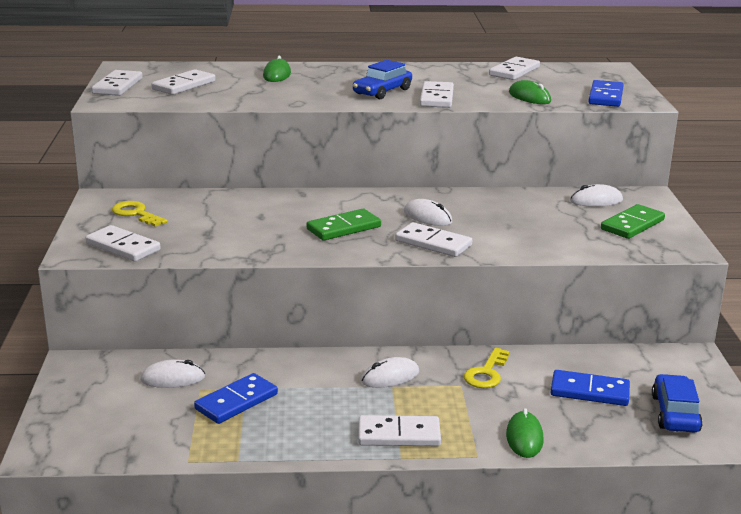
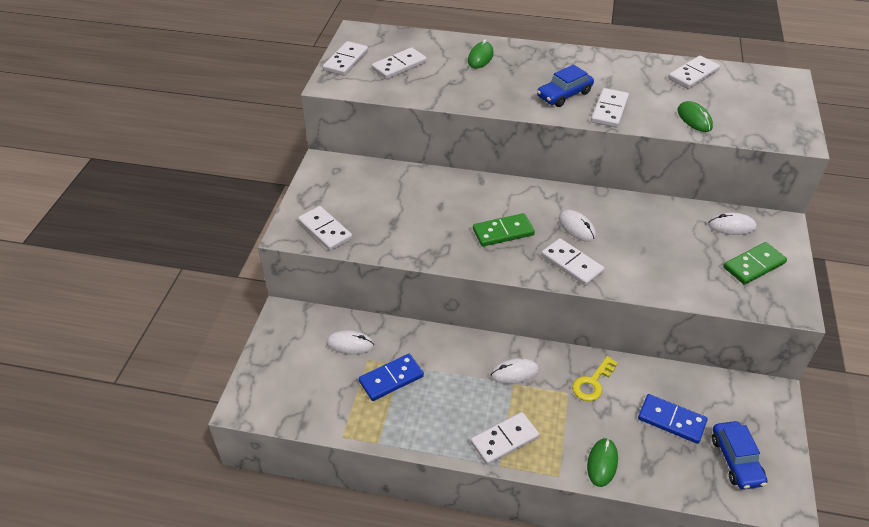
camera: 15 degrees right, 20 degrees up
(136, 214) = (344, 188): yellow key -> none
(399, 434) = (504, 440): white domino -> white domino turned 45 degrees counterclockwise
(605, 96) = (766, 126): blue domino -> none
(675, 413) = (736, 460): blue car -> blue car turned 150 degrees clockwise

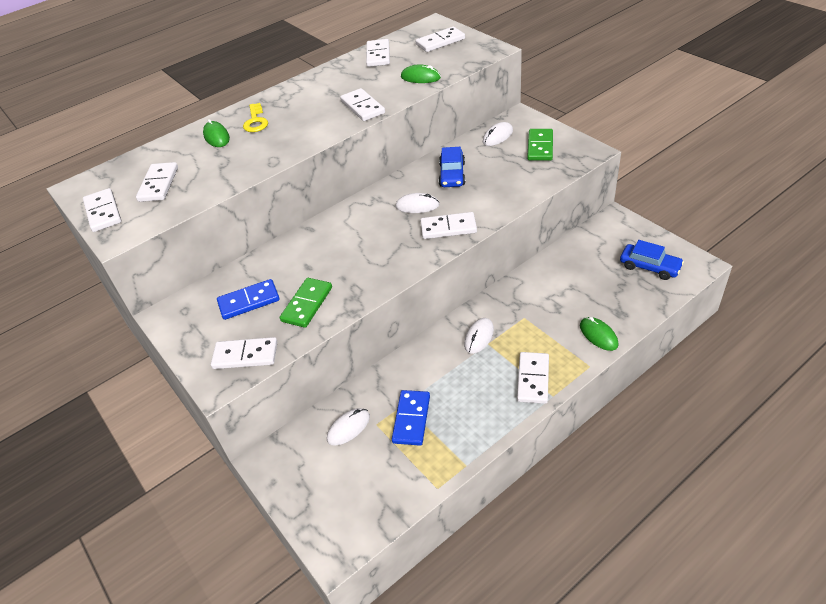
camera: 45 degrees left, 0 degrees up
(503, 232) = (377, 246): green domino -> green domino (307, 304)
(564, 94) = (318, 118): blue car -> blue car (452, 174)
(592, 383) = (528, 299): yellow key -> yellow key (255, 121)
(671, 420) = (594, 278): blue domino -> blue domino (249, 301)
(765, 99) = (440, 42): none -> white domino

